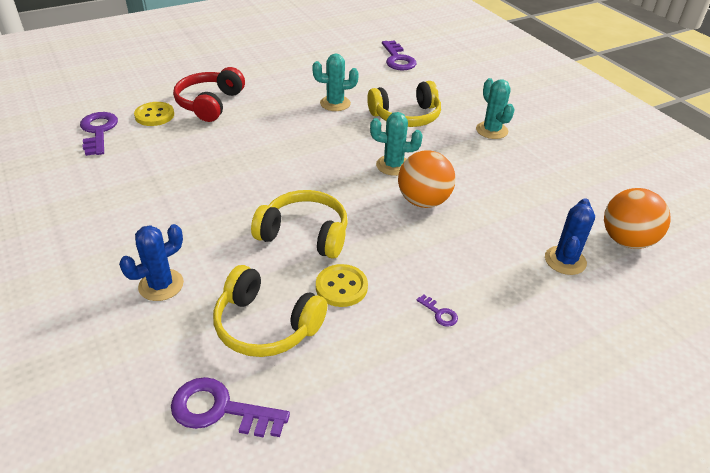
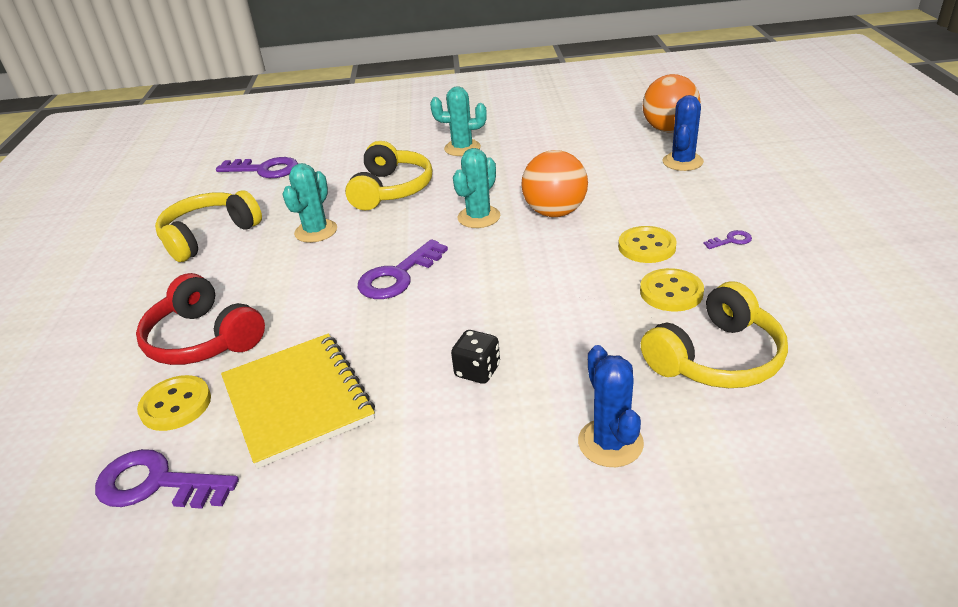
camera: 60 degrees left, 5 degrees down
(168, 152) = (297, 400): none -> yellow notebook
(214, 211) = (477, 371): none -> black dice
(220, 409) = (844, 415): purple key -> purple key (398, 276)
(304, 234) = (567, 302): yellow headphones -> yellow headphones (209, 236)
(400, 262) = (646, 247): none -> yellow button
(565, 260) = (682, 162): blue cactus -> blue cactus turned 60 degrees clockwise

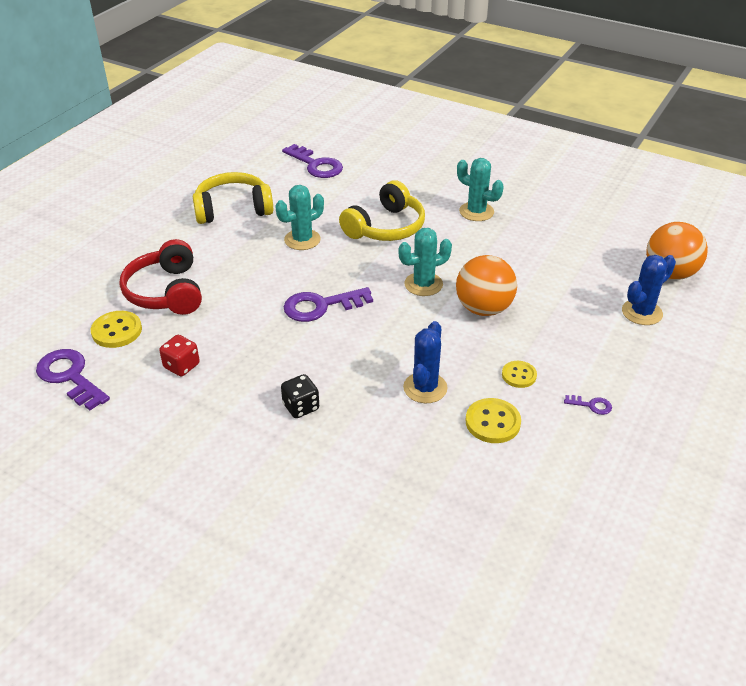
camera: 30 degrees right, 5 degrees up
(297, 400) = (181, 366): yellow notebook -> red dice
(610, 443) = (329, 503): blue cactus -> blue cactus (425, 388)
(646, 247) = (519, 375): yellow button -> yellow button, size x0.66
(716, 358) = (464, 489): yellow headphones -> none

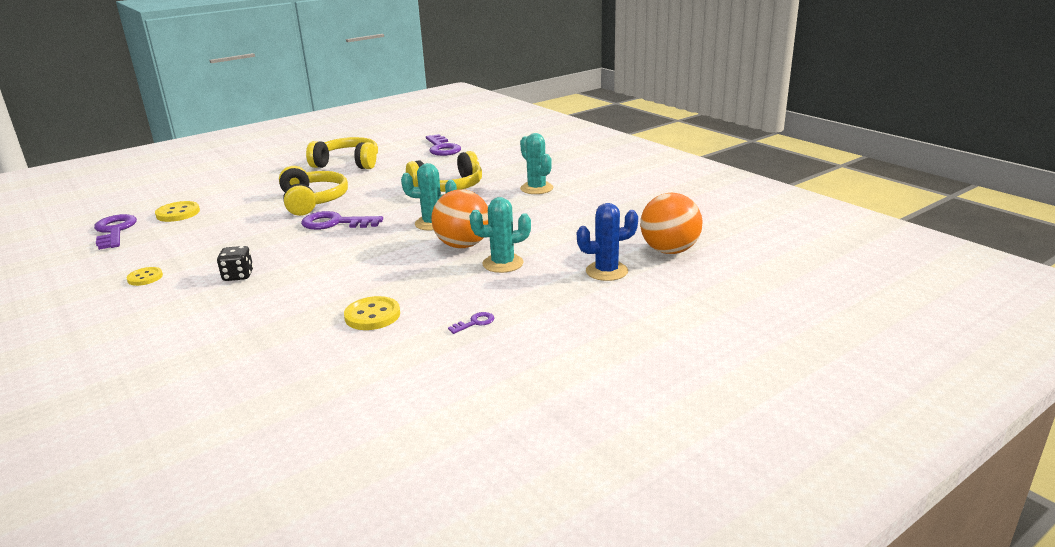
camera: 25 degrees right, 15 degrees down
(166, 292) = (239, 199): red headphones -> none
(181, 366) = (191, 238): red dice -> none
(259, 278) = (312, 201): none -> yellow headphones
(302, 240) = (374, 186): turquoise cactus -> turquoise cactus (503, 264)
(425, 388) = (347, 283): blue cactus -> none
(519, 375) = (436, 291): yellow button -> yellow button (145, 278)
(591, 405) = (475, 323): purple key -> purple key turned 75 degrees counterclockwise

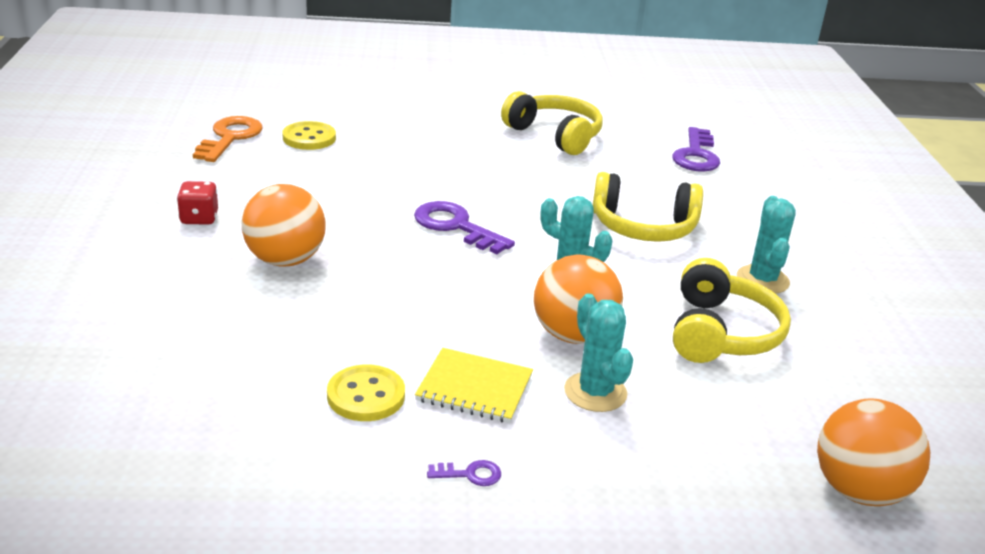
camera: 30 degrees right, 5 degrees up
(115, 231) = (230, 138): purple key -> orange key
(145, 278) = (199, 218): yellow button -> red dice
(238, 276) = (285, 260): black dice -> orange ball
(312, 201) = (461, 180): yellow headphones -> yellow headphones (721, 333)
(434, 287) = (474, 388): none -> yellow notebook
(503, 264) = (595, 392): turquoise cactus -> turquoise cactus turned 45 degrees clockwise
(606, 271) = (726, 480): blue cactus -> none

